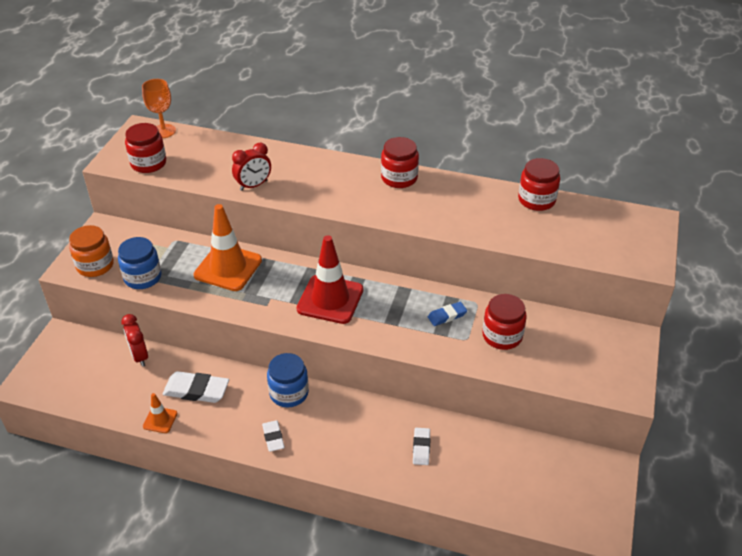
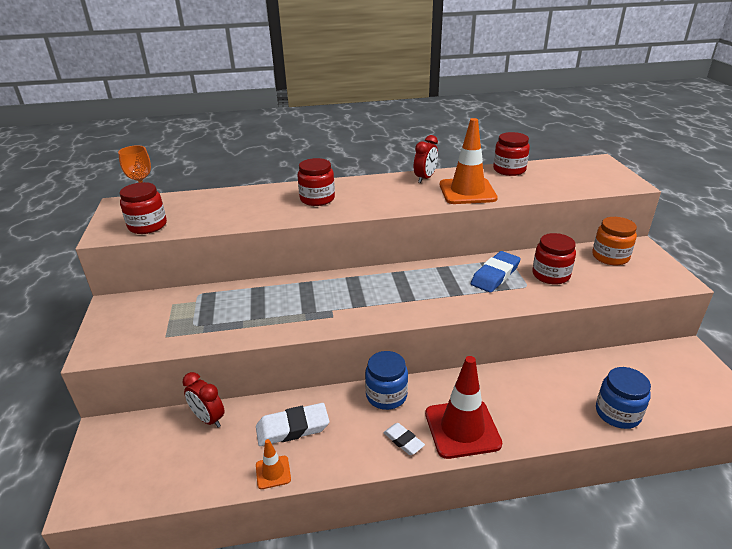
camera: 25 degrees left, 10 degrees down
(95, 265) = (124, 339): orange jar -> orange jar (610, 257)
(143, 277) = (186, 333): blue jar -> blue jar (617, 413)
(228, 268) = (271, 299): orange traffic cone -> orange traffic cone (467, 191)
(253, 185) = (269, 216): red clock -> red clock (425, 178)
(330, 299) = (387, 294): red traffic cone -> red traffic cone (462, 428)
(399, 178) = (392, 182): red jar -> red jar (317, 199)
(421, 448) = (540, 395): white eraser -> none
(447, 316) = (495, 275): blue eraser -> blue eraser, size x1.70

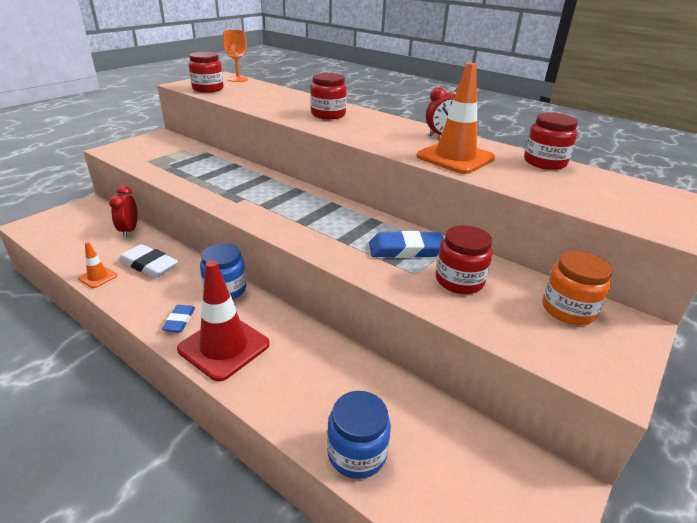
camera: 45 degrees right, 0 degrees up
(403, 441) = (179, 321): white eraser -> blue eraser

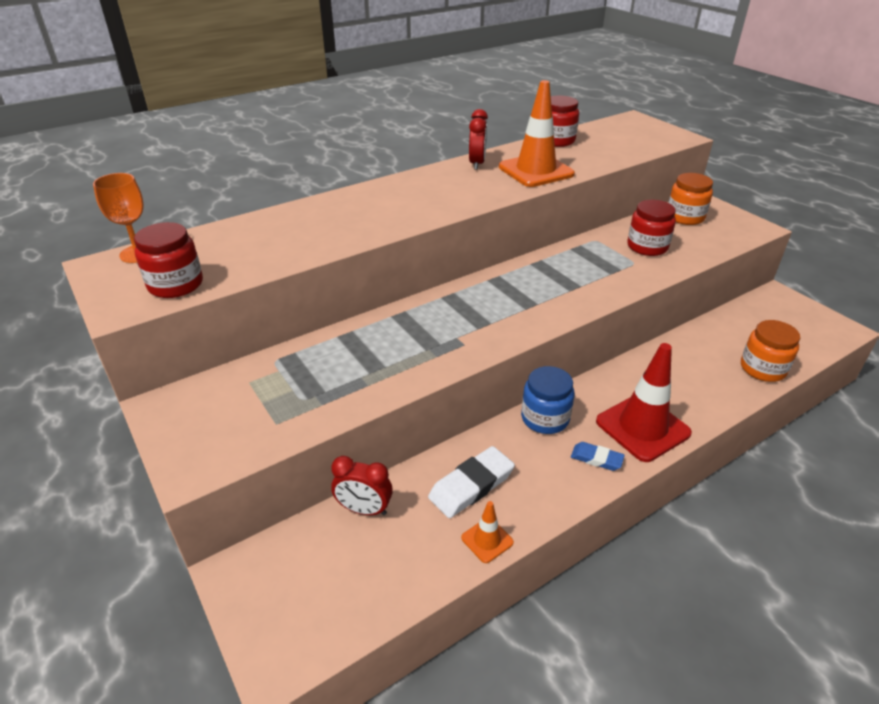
camera: 70 degrees left, 5 degrees up
(328, 115) = (374, 208): red jar -> none
(357, 453) = (762, 369): blue jar -> orange jar
(406, 249) = (595, 259): blue eraser -> none

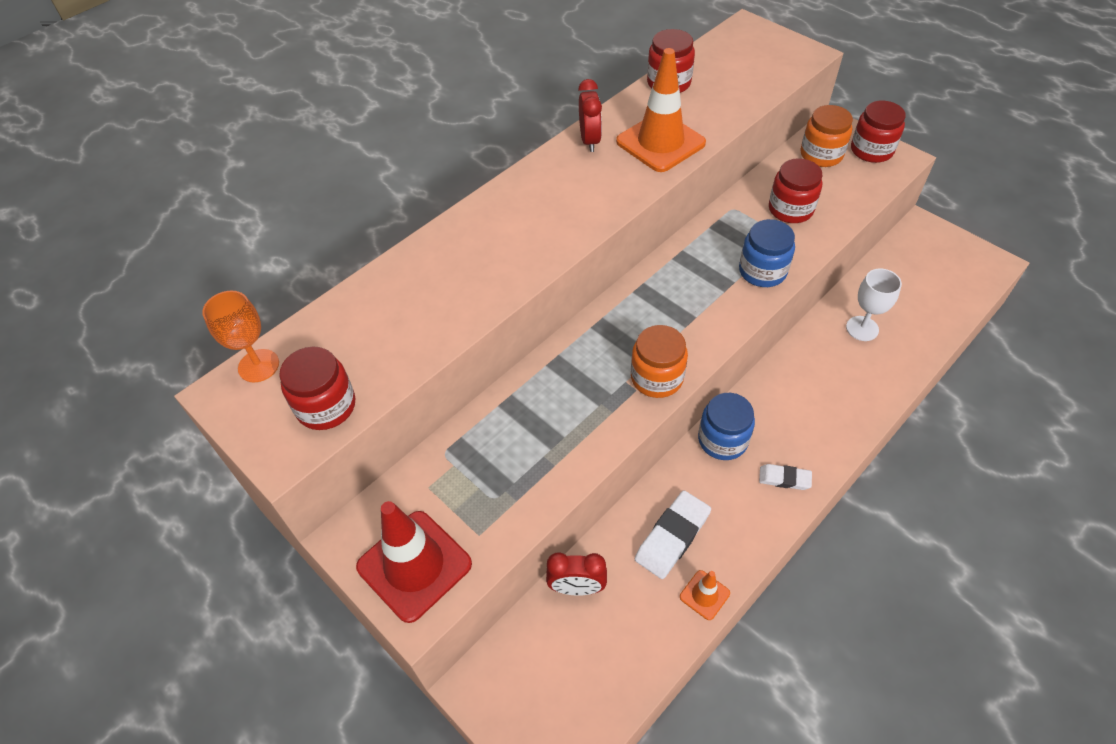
camera: 10 degrees left, 15 degrees up
(596, 458) = (784, 478): blue eraser -> white eraser
(609, 282) = (762, 271): none -> blue jar
(642, 427) = (820, 431): red traffic cone -> red traffic cone (414, 565)
(703, 357) = (862, 328): none -> white goblet
(732, 220) = (871, 150): none -> red jar
(762, 369) = (922, 332): orange jar -> orange jar (656, 378)

